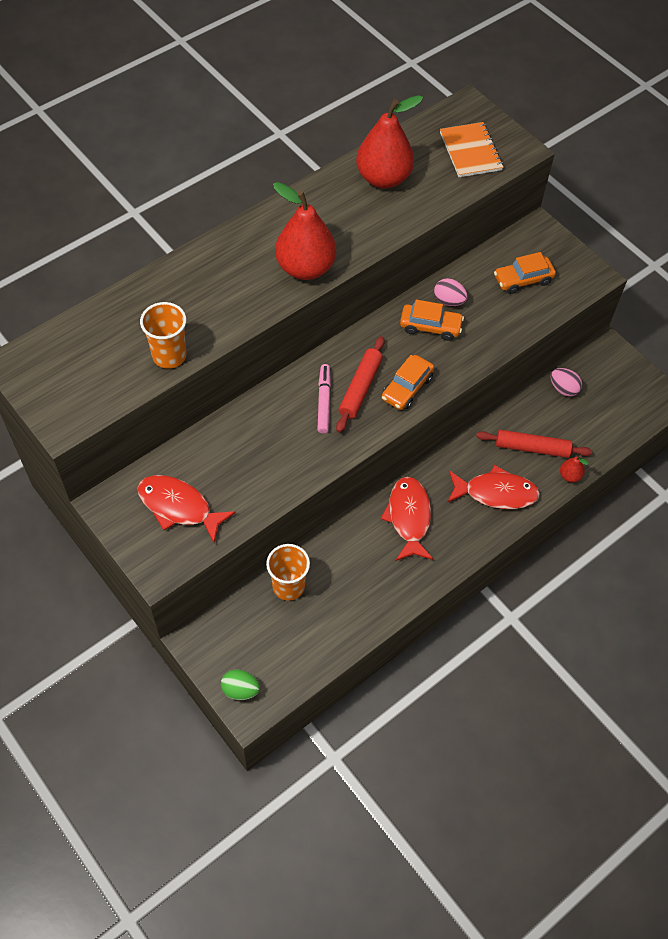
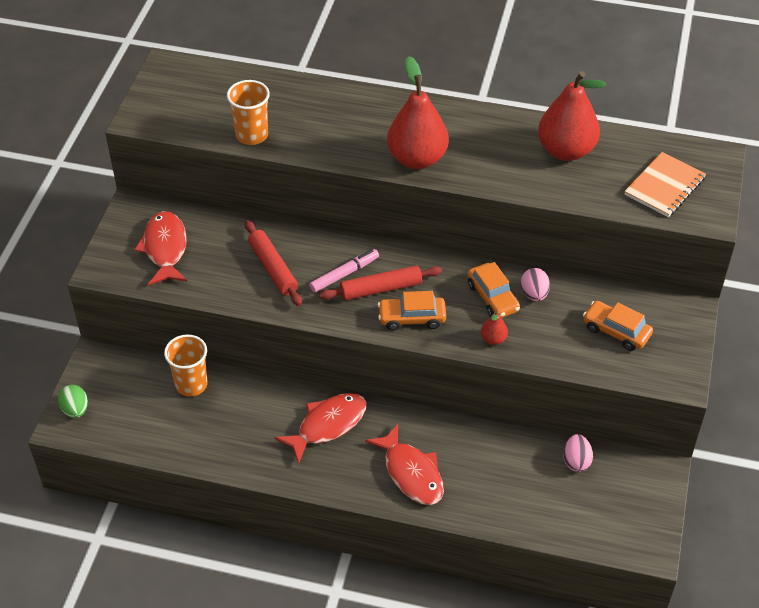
camera: 55 degrees right, 10 degrees down
(532, 448) = (485, 473): red rolling pin -> red rolling pin (273, 268)
(570, 476) = (483, 519): red pear -> red pear (493, 339)

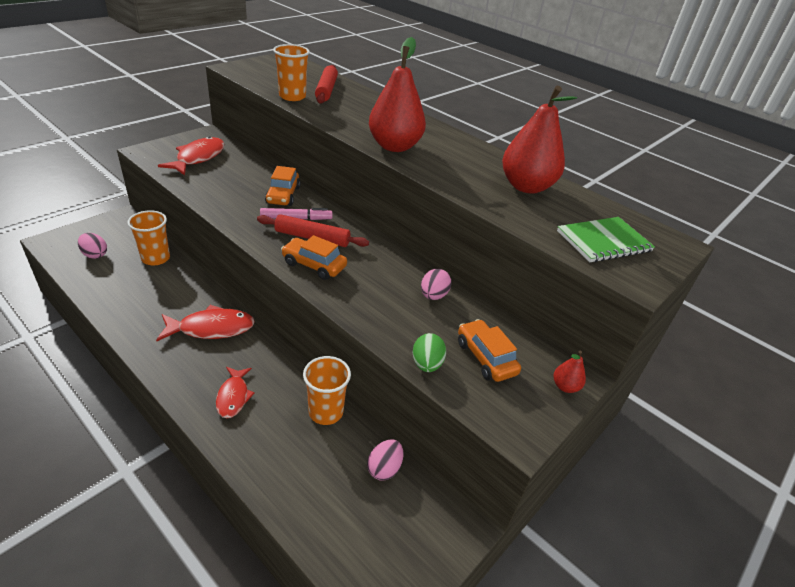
camera: 25 degrees right, 10 degrees down
(75, 410) = (70, 237): green egg -> green egg (427, 364)
(127, 414) = (95, 255): none -> pink egg
(273, 268) = (251, 194): red rolling pin -> red rolling pin (326, 90)
(411, 473) = (233, 397): red fish -> red fish, size x0.64
(492, 297) = (395, 282): orange car -> orange car (283, 195)
(493, 339) = (365, 309): red pear -> red pear (565, 386)
(495, 443) = (326, 412): none -> orange cup
(664, 186) = (603, 241): orange notebook -> green notebook

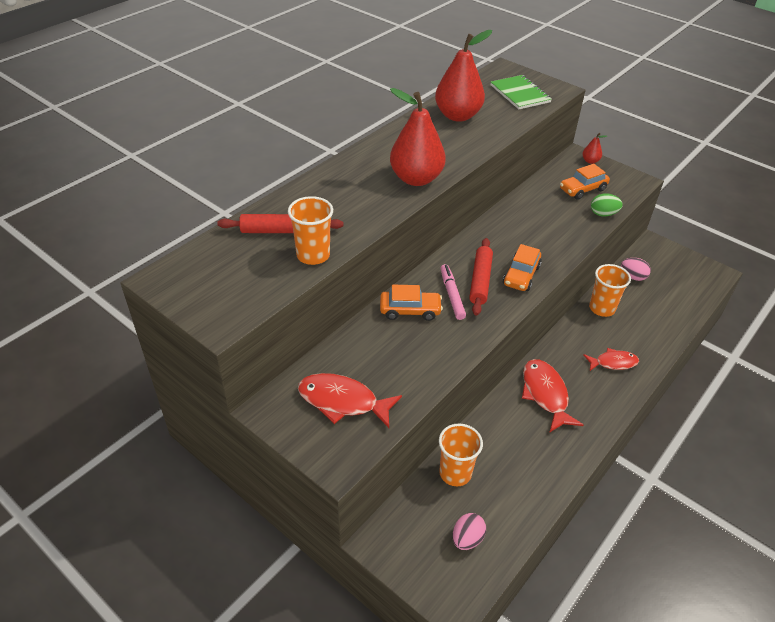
camera: 90 degrees left, 5 degrees up
(433, 296) = (529, 210): pink egg -> none

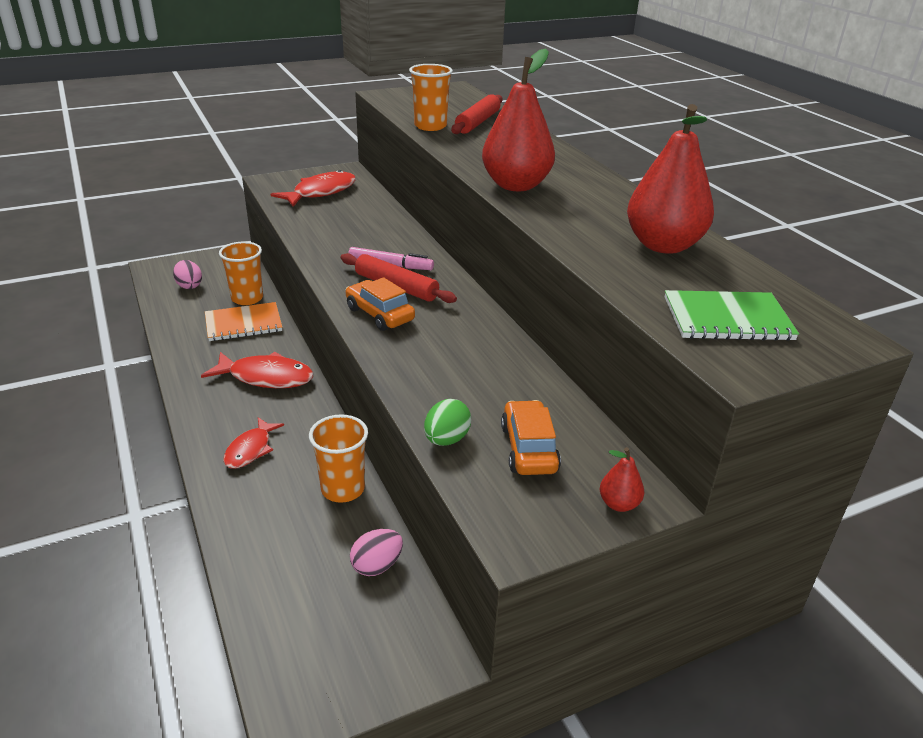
camera: 115 degrees right, 10 degrees down
(410, 310) = (391, 239): orange car -> none
(494, 450) = (243, 324): none -> orange notebook

